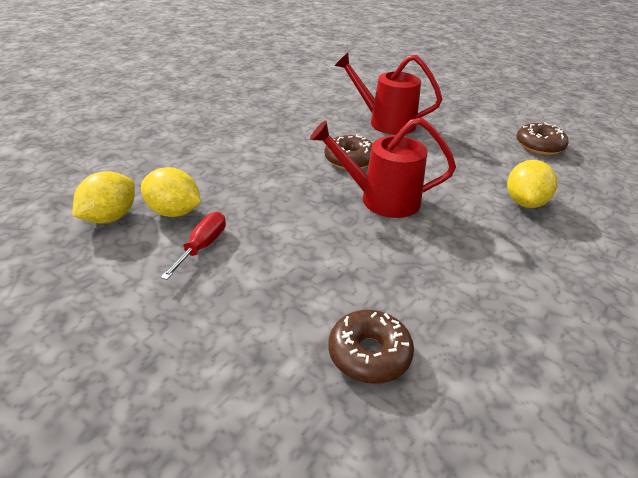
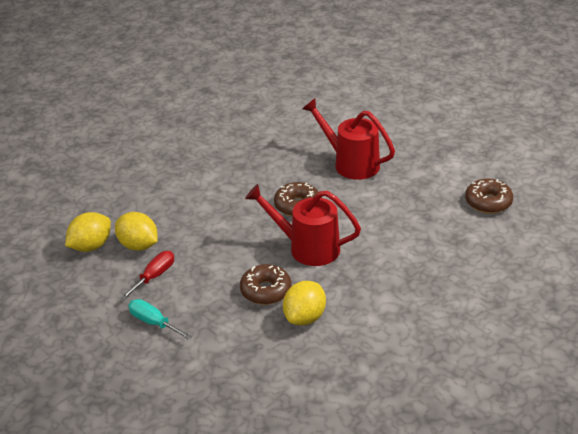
camera: 15 degrees right, 0 degrees up
(215, 308) = (153, 323): none -> turquoise screwdriver
(369, 354) = (245, 363): brown donut -> brown donut (266, 291)
(525, 202) = (431, 261): yellow lemon -> yellow lemon (305, 317)

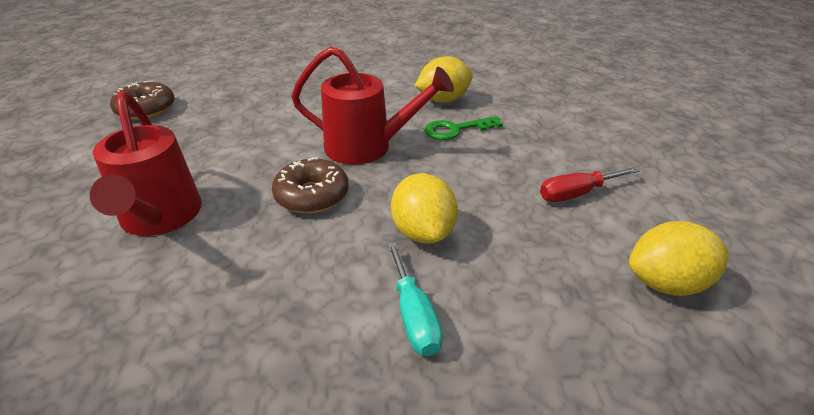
camera: 145 degrees left, 0 degrees up
(138, 245) = (580, 246): yellow lemon -> yellow lemon (423, 232)
(153, 323) = (601, 149): turquoise screwdriver -> turquoise screwdriver (414, 316)
(266, 291) = (456, 130): brown donut -> green key
(306, 248) = (368, 147): red watering can -> red watering can turned 45 degrees counterclockwise

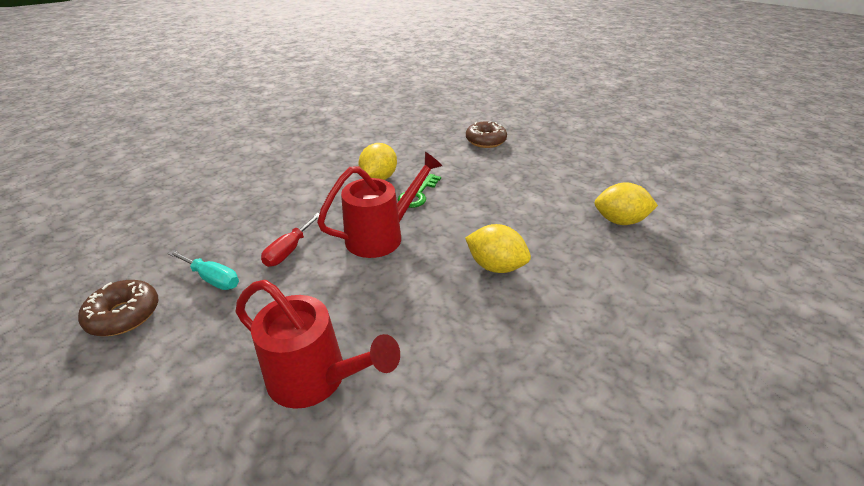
camera: 45 degrees left, 0 degrees up
(312, 195) = (399, 288): brown donut -> brown donut (485, 141)
(414, 316) = (558, 311): turquoise screwdriver -> turquoise screwdriver (212, 279)
(576, 194) = (531, 199): red screwdriver -> red screwdriver (289, 250)
(666, 283) = (619, 221): yellow lemon -> yellow lemon turned 60 degrees clockwise

